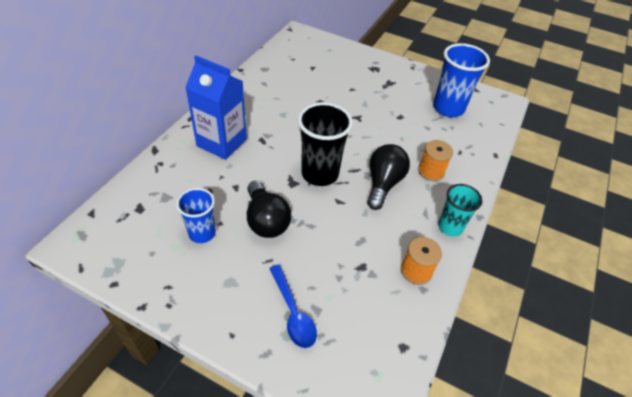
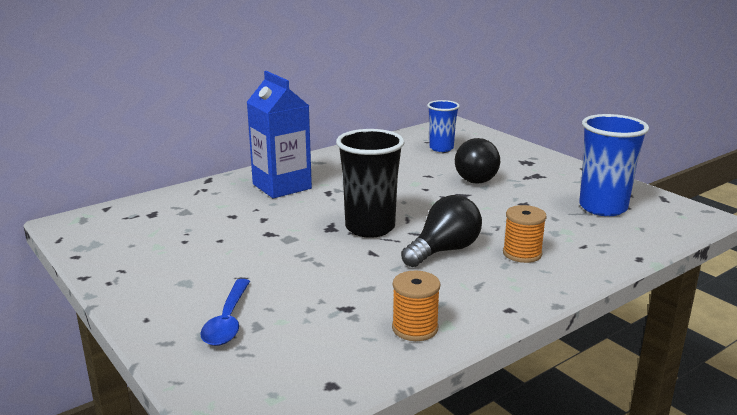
camera: 30 degrees right, 25 degrees down
(202, 233) = (194, 243): blue cup -> blue cup (441, 148)
(266, 220) = (270, 248): black light bulb -> black light bulb (475, 177)
(450, 227) = (502, 304): turquoise cup -> none

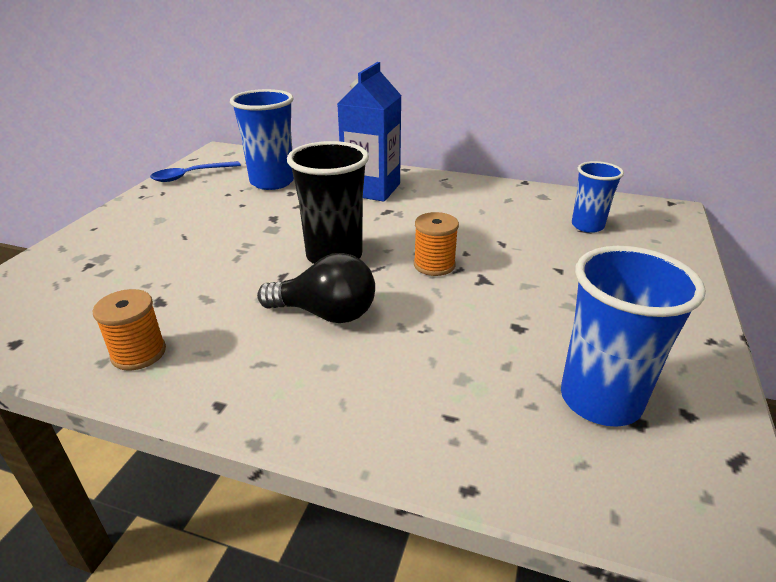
camera: 55 degrees right, 10 degrees up
(195, 217) = (272, 182): none -> blue cup
(228, 321) = (105, 258): blue spoon -> blue spoon (190, 176)
(475, 177) = (542, 271): black light bulb -> none
(522, 253) = (372, 370): orange spool -> orange spool (434, 265)

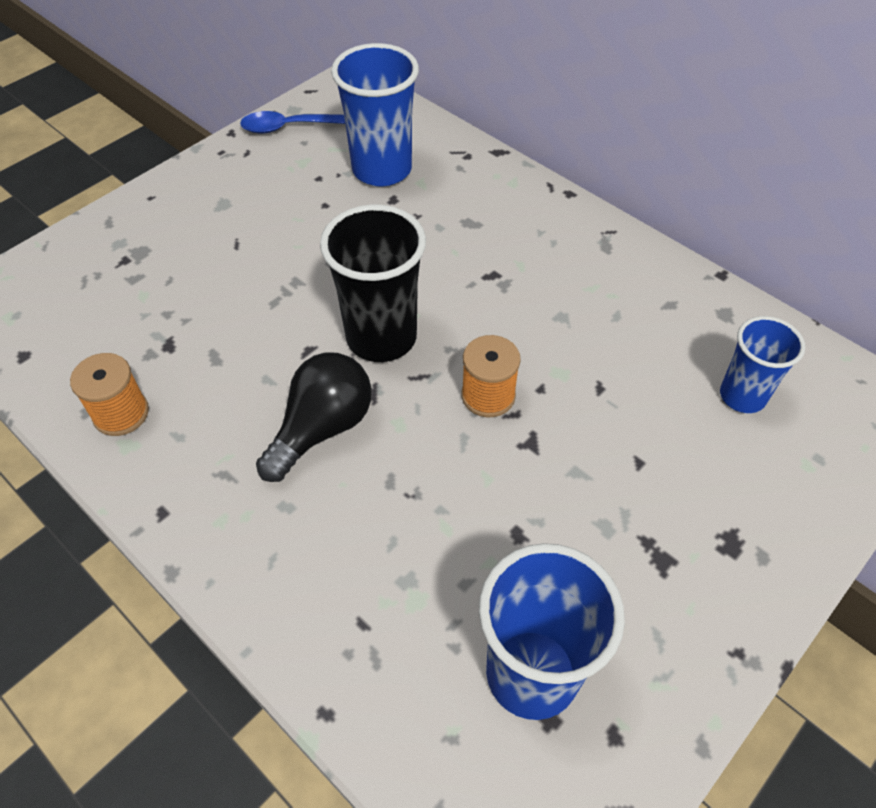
camera: 25 degrees right, 20 degrees up
(325, 313) = (322, 428): black light bulb -> black light bulb turned 90 degrees counterclockwise
(371, 189) = (498, 224): blue carton -> none

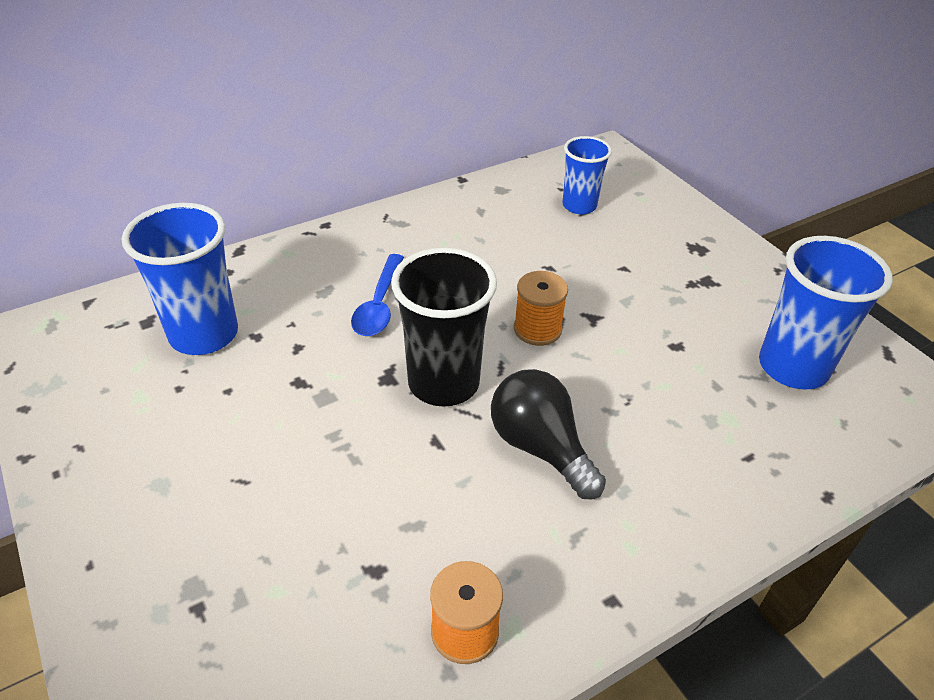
camera: 75 degrees left, 10 degrees down
(292, 127) = (67, 395): blue spoon -> blue spoon (379, 305)

